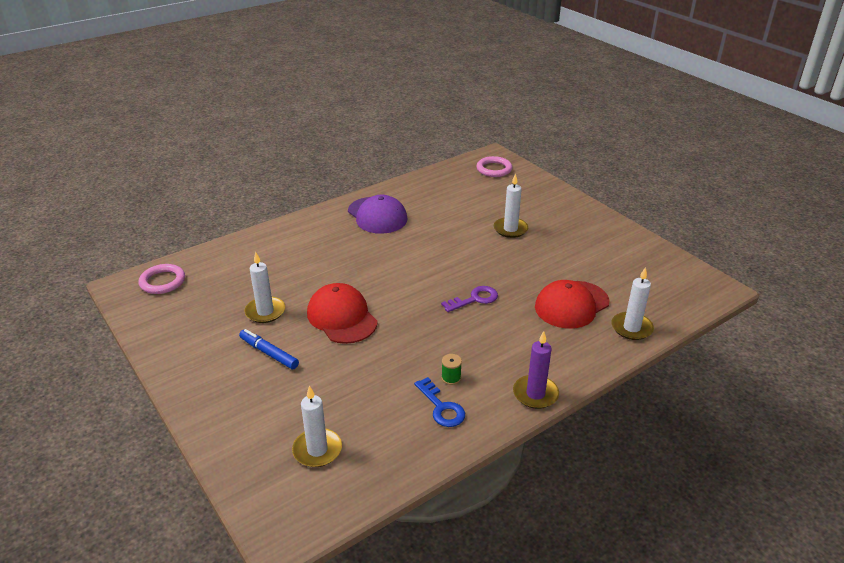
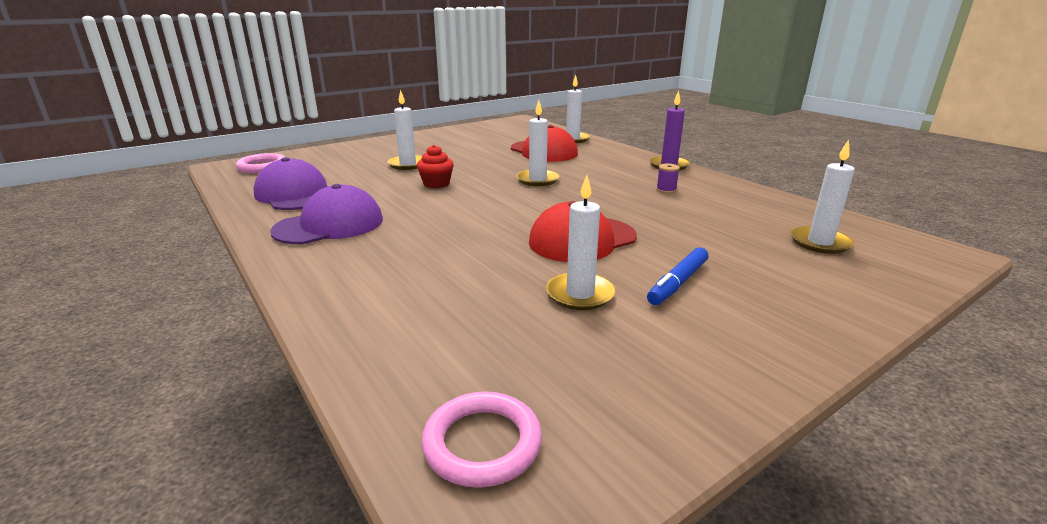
camera: 90 degrees left, 10 degrees down
(433, 193) = (295, 194): none -> purple cap
(441, 407) = (709, 193): blue key -> none
(451, 378) = (666, 190): green spool -> purple spool
(460, 247) = (436, 184): none -> red cupcake
(474, 299) = (537, 180): purple key -> white candle

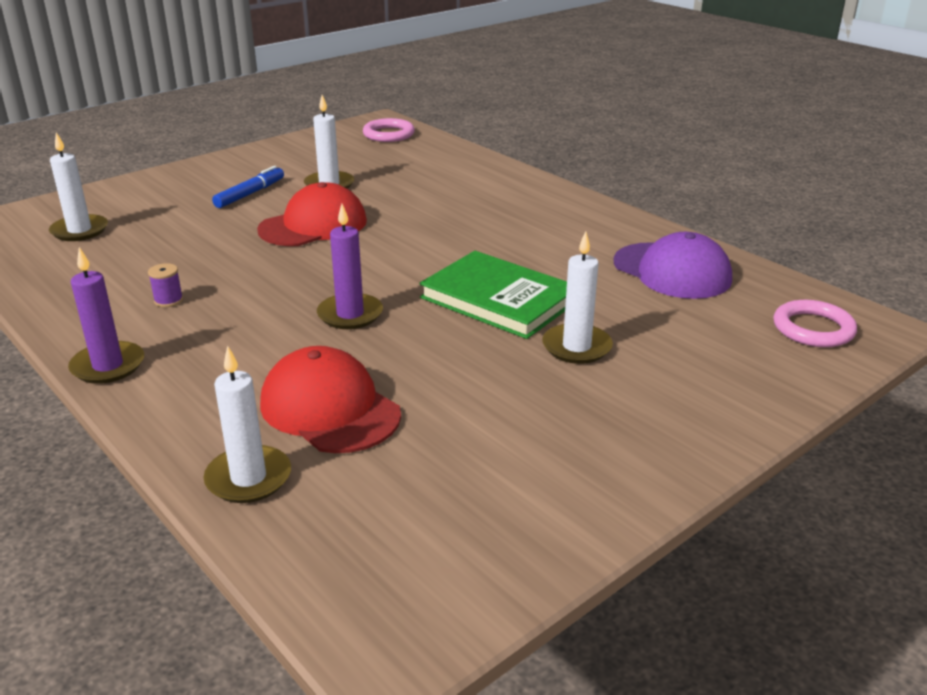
camera: 175 degrees right, 5 degrees up
(329, 225) = (576, 231): purple cap -> none
(436, 184) = (499, 299): red cupcake -> green book
(537, 180) = (350, 314): white candle -> purple candle

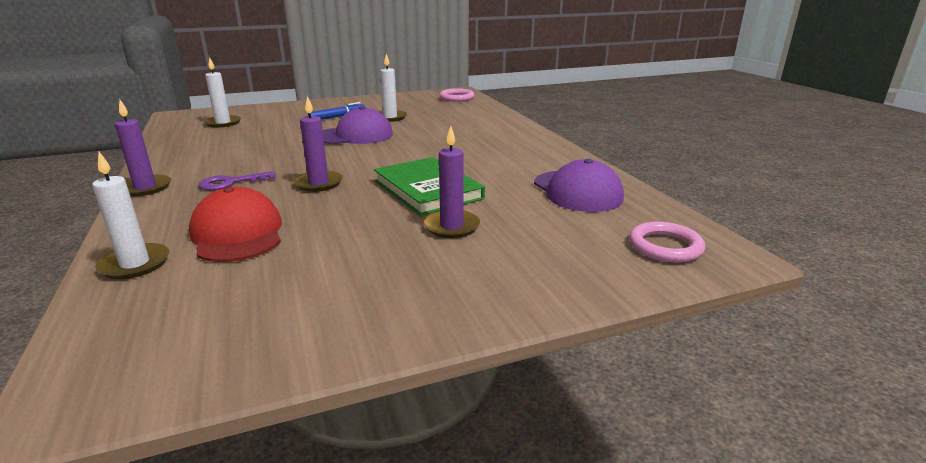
camera: 20 degrees right, 5 degrees down
(168, 300) = (223, 161): purple spool -> none
(227, 335) = (231, 183): none -> purple key
(313, 225) = (355, 135): red cap -> purple cap
(576, 347) = (451, 226): white candle -> purple candle

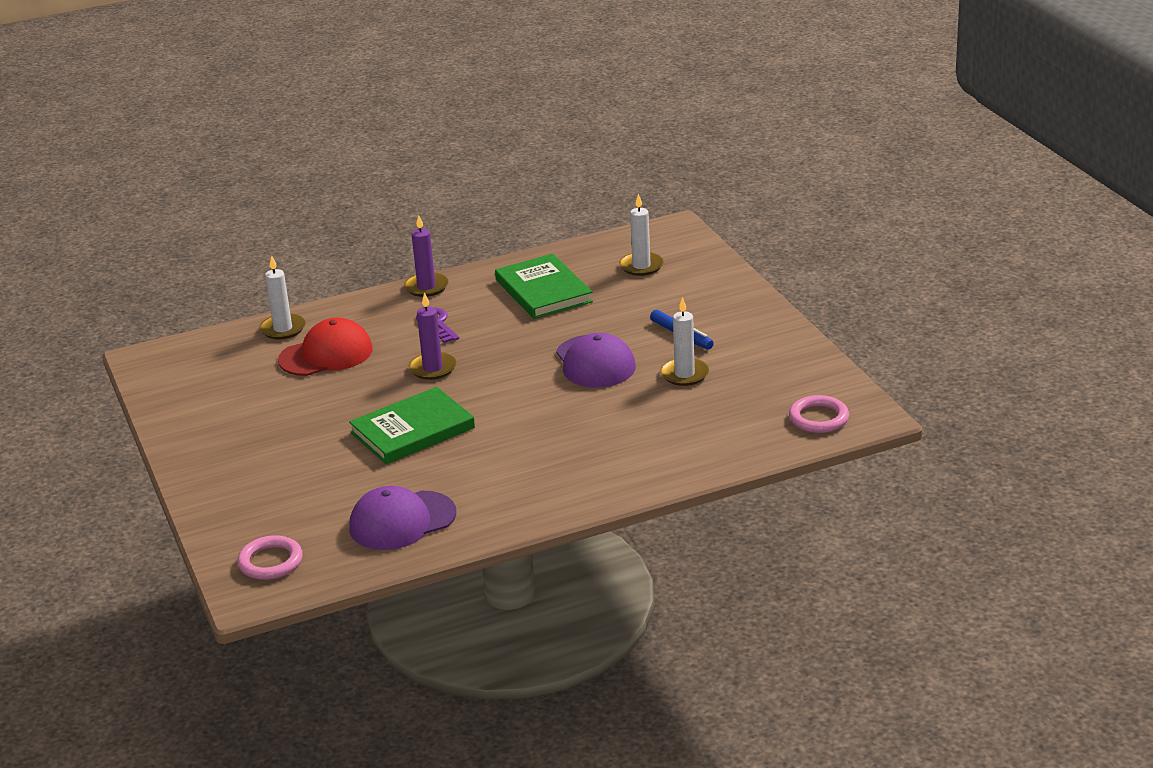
camera: 90 degrees right, 5 degrees up
(221, 147) = (543, 291): none -> green book
(451, 226) = (326, 450): purple candle -> none

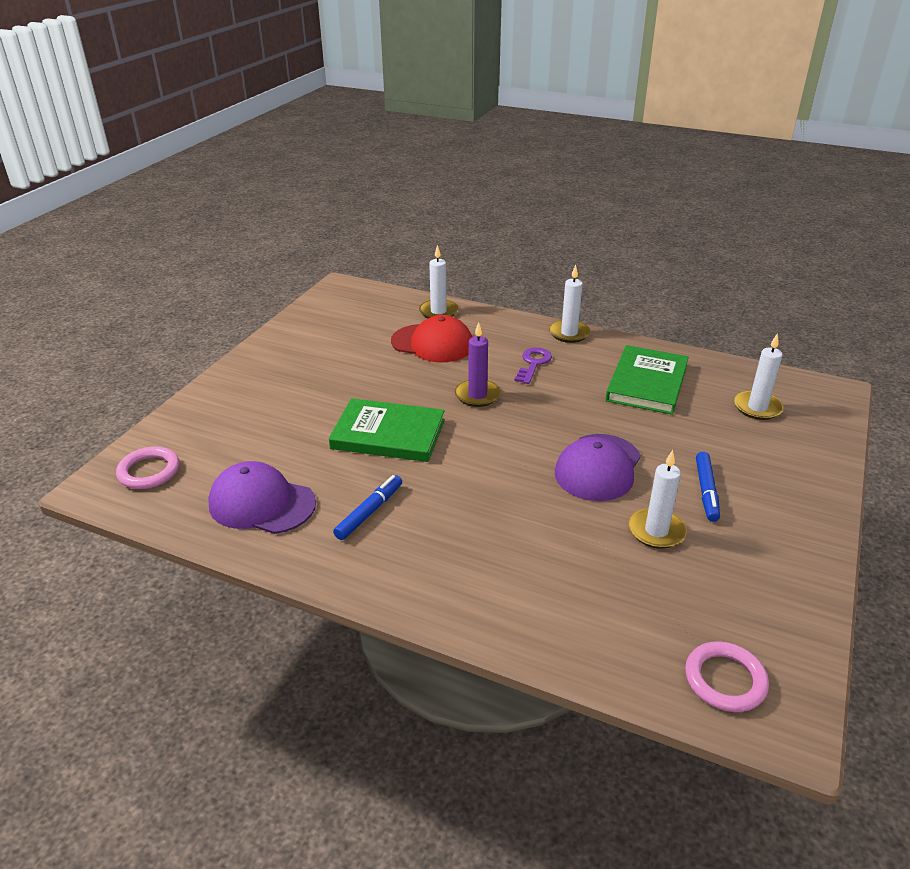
camera: 45 degrees right, 5 degrees up
(426, 287) = (569, 333): purple candle -> white candle
(489, 477) = (369, 512): none -> blue marker

